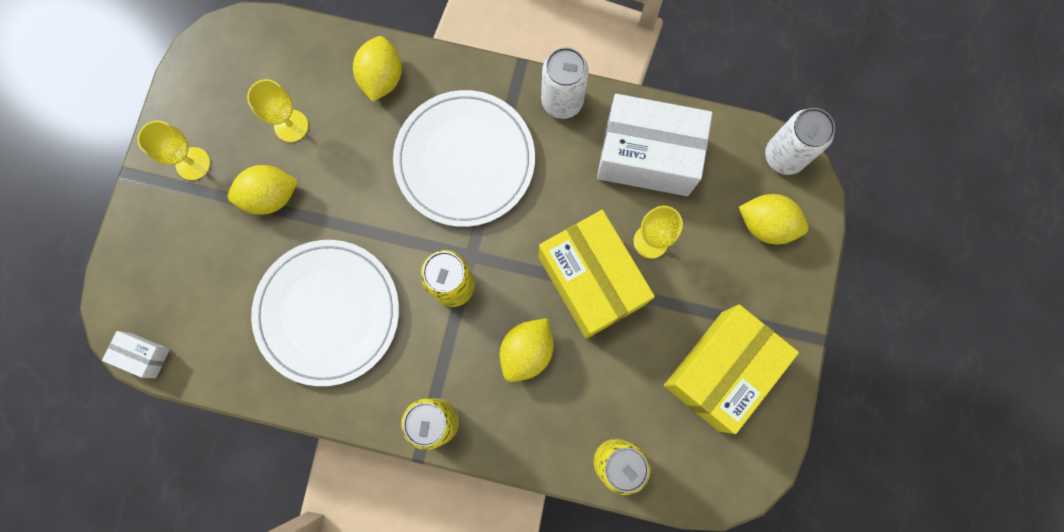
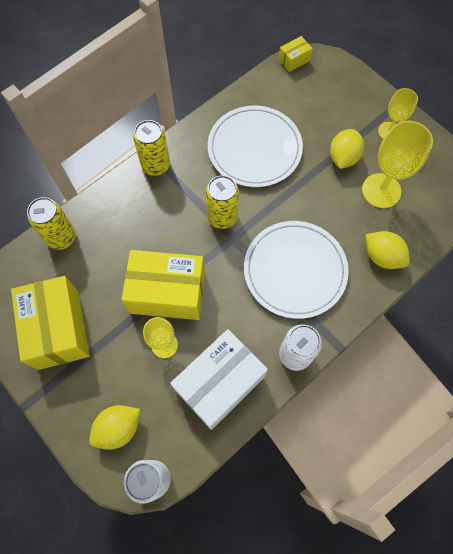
camera: 125 degrees right, 10 degrees down
(143, 355) = (294, 60): white box -> yellow box
(291, 126) = (381, 190): yellow goblet -> yellow goblet, size x1.64
(526, 351) = (156, 231): yellow lemon -> none

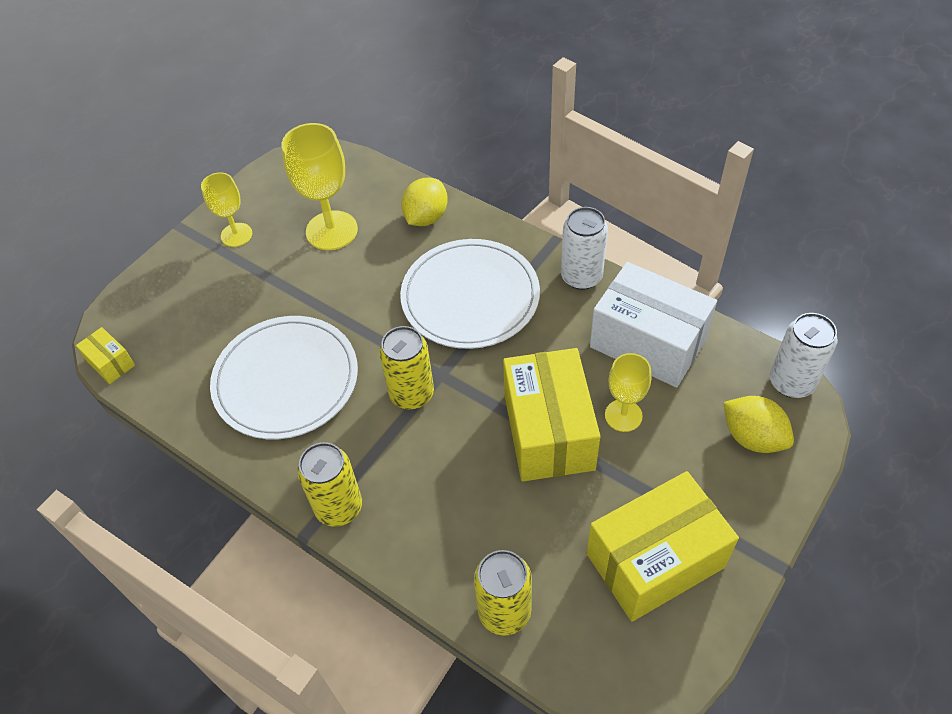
camera: 100 degrees left, 15 degrees down
(343, 157) = (286, 276): yellow lemon -> none

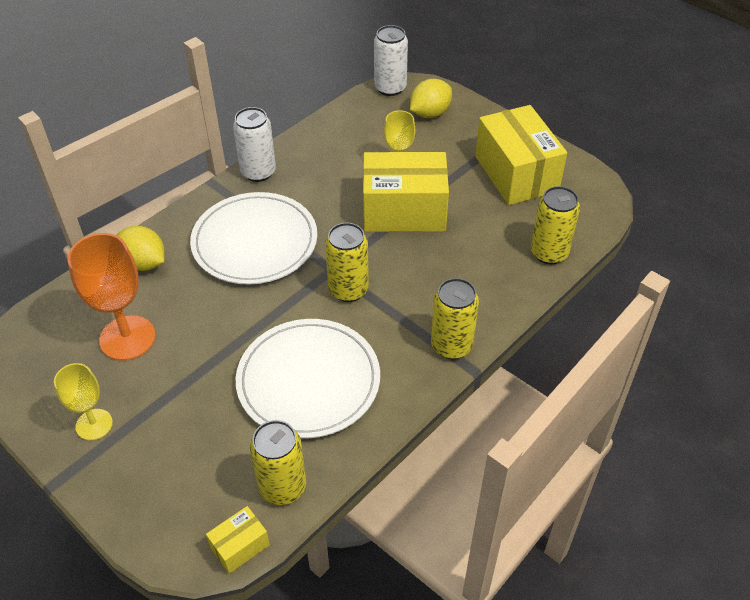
camera: 85 degrees left, 5 degrees down
(166, 382) = (282, 487): none -> yellow can
(331, 230) = (127, 338): yellow goblet -> orange goblet
(648, 343) = (336, 147): white box -> none

